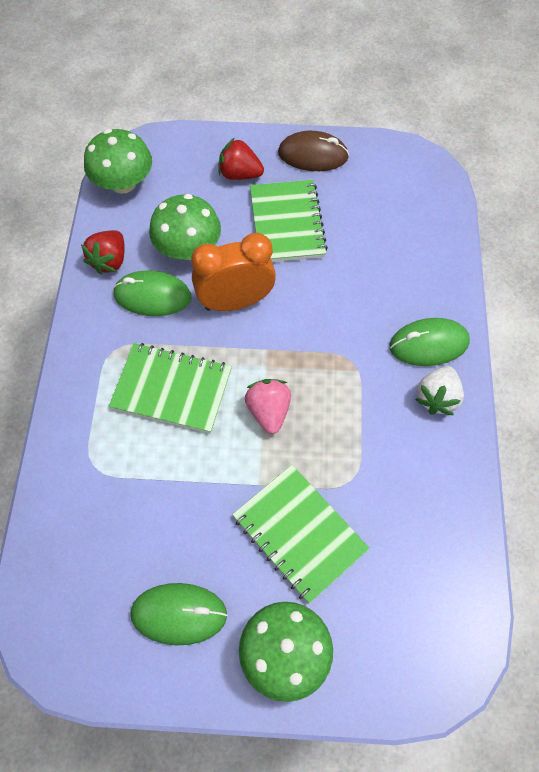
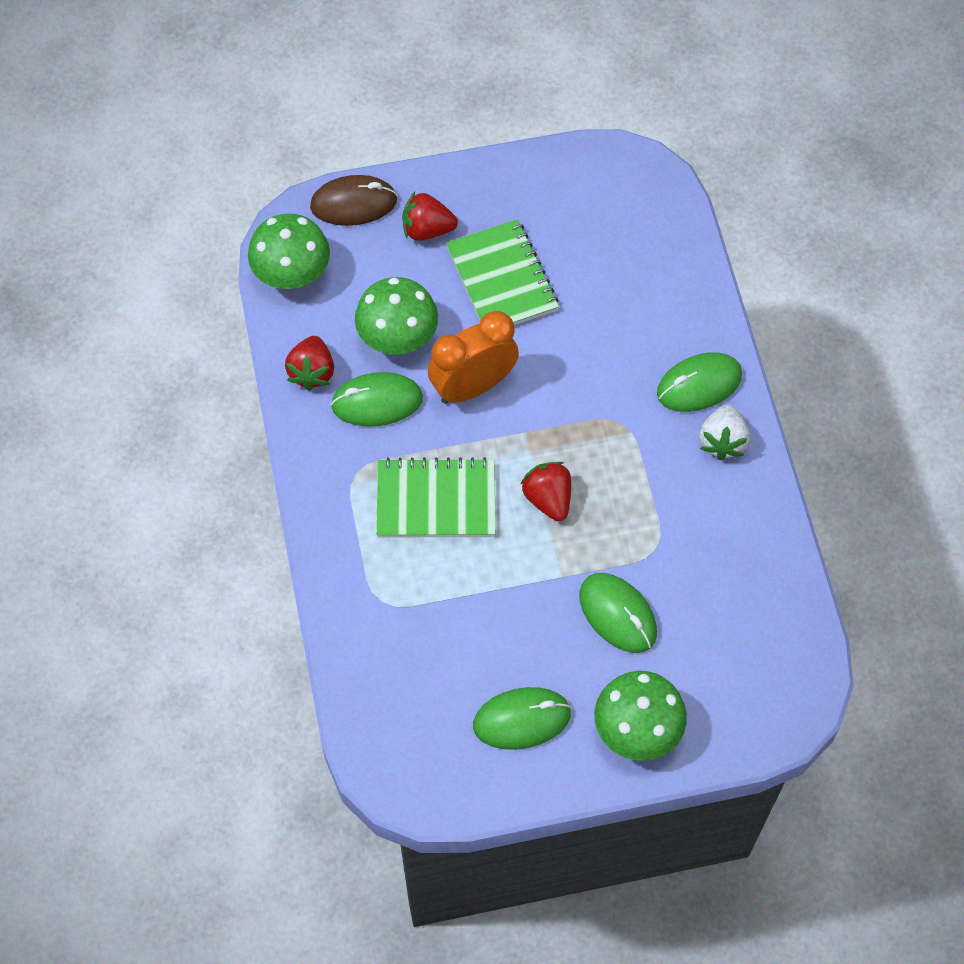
camera: 15 degrees left, 0 degrees up
(268, 411) = (548, 499): pink strawberry -> red strawberry
(299, 533) = (617, 614): green notebook -> green mouse
(313, 155) = (506, 185): brown mouse -> brown mouse (353, 203)

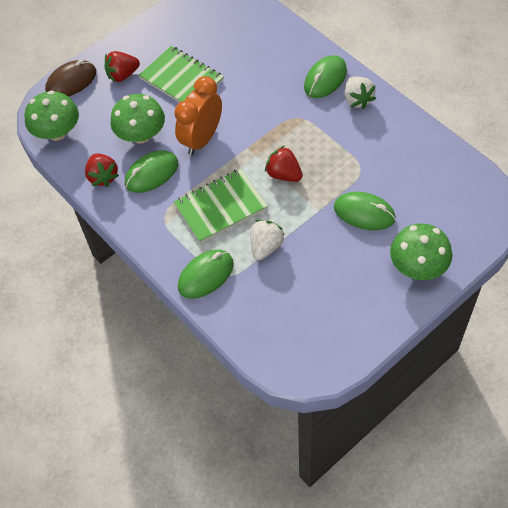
camera: 25 degrees left, 5 degrees down
(459, 589) = (266, 246): none -> white strawberry
(521, 720) = (350, 296): green mouse -> green mouse (206, 275)

